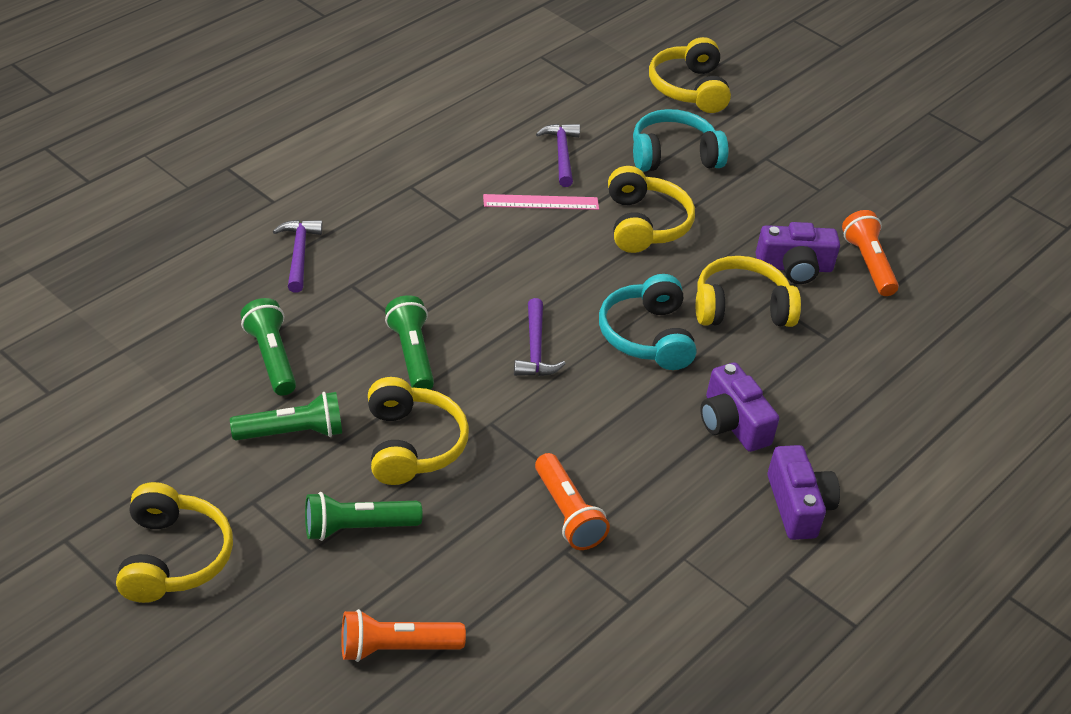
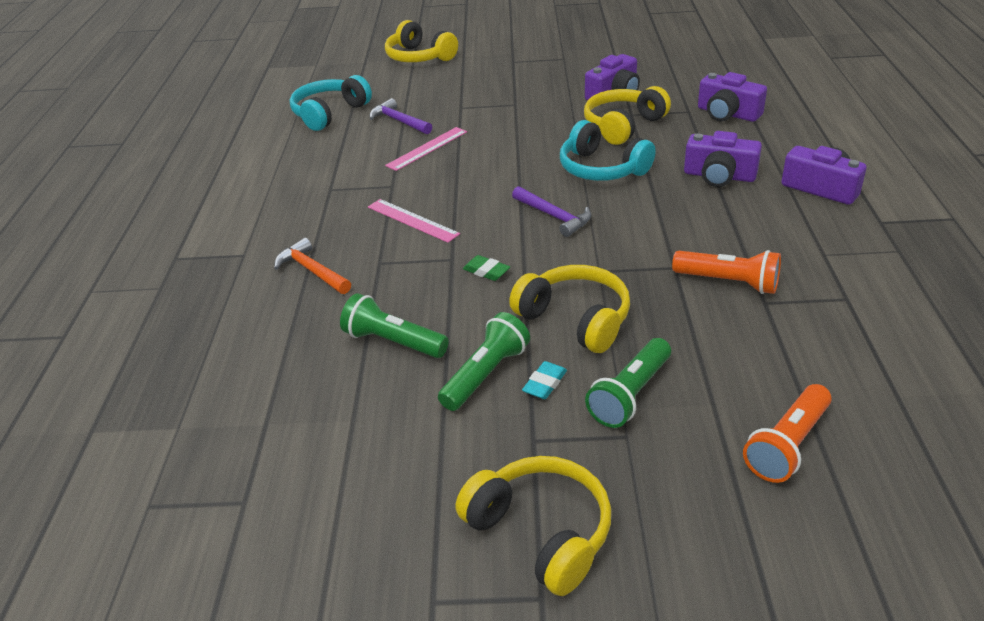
camera: 35 degrees left, 5 degrees down
(299, 254) = (312, 271): purple hammer -> orange hammer
(317, 472) = (545, 384): none -> turquoise eraser
(412, 355) = (486, 271): green flashlight -> green eraser
(427, 265) = (412, 220): none -> pink ruler
(644, 224) = (504, 123): yellow headphones -> none
(673, 155) = (463, 87): turquoise headphones -> turquoise headphones (329, 113)
(860, 370) = (727, 113): none -> purple camera
(868, 264) = (644, 72): orange flashlight -> none

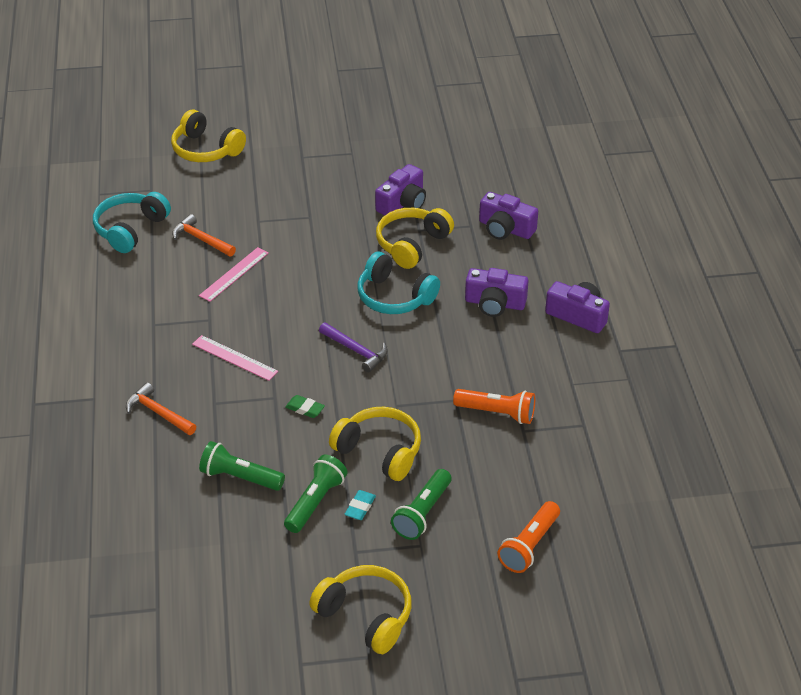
camera: 10 degrees left, 5 degrees up
(399, 121) = (201, 239): purple hammer -> orange hammer

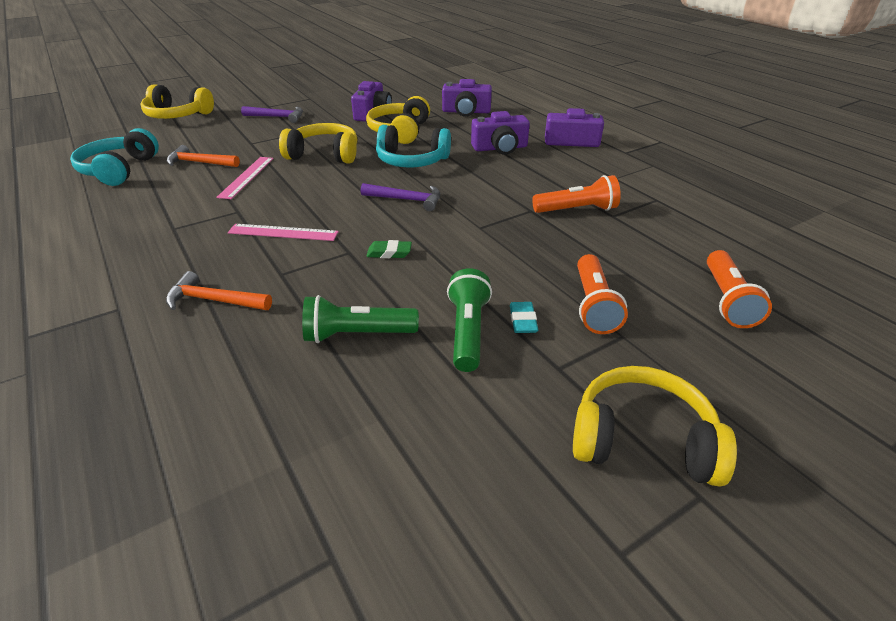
camera: 25 degrees left, 5 degrees down
(302, 181) = (277, 117): none -> purple hammer
(379, 451) = (497, 266): yellow headphones -> yellow headphones (324, 155)
(422, 513) = (593, 305): green flashlight -> orange flashlight

